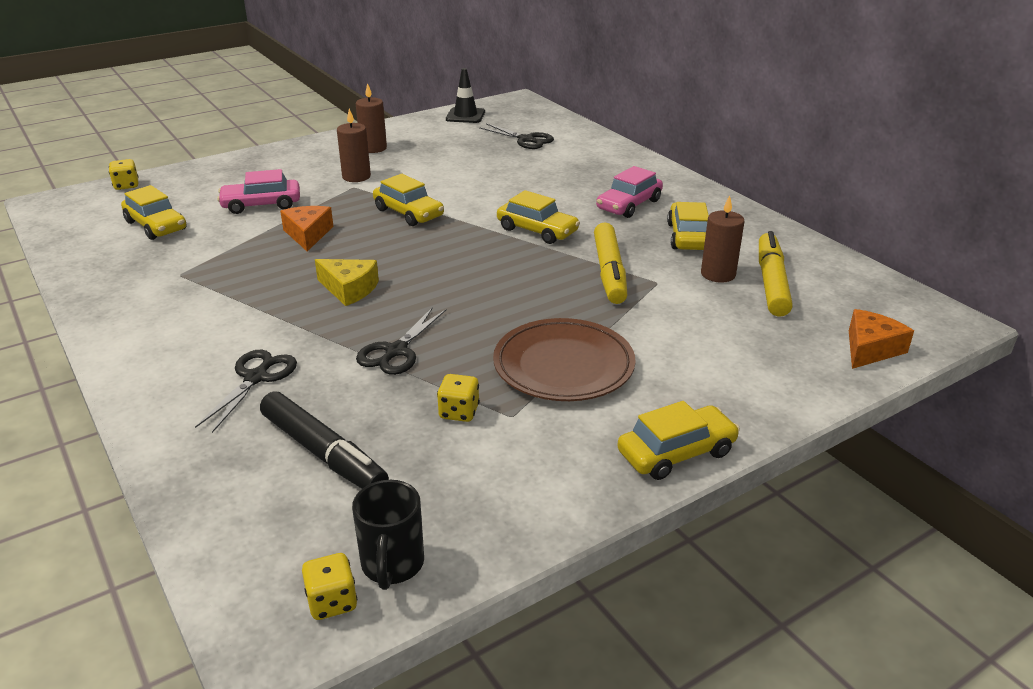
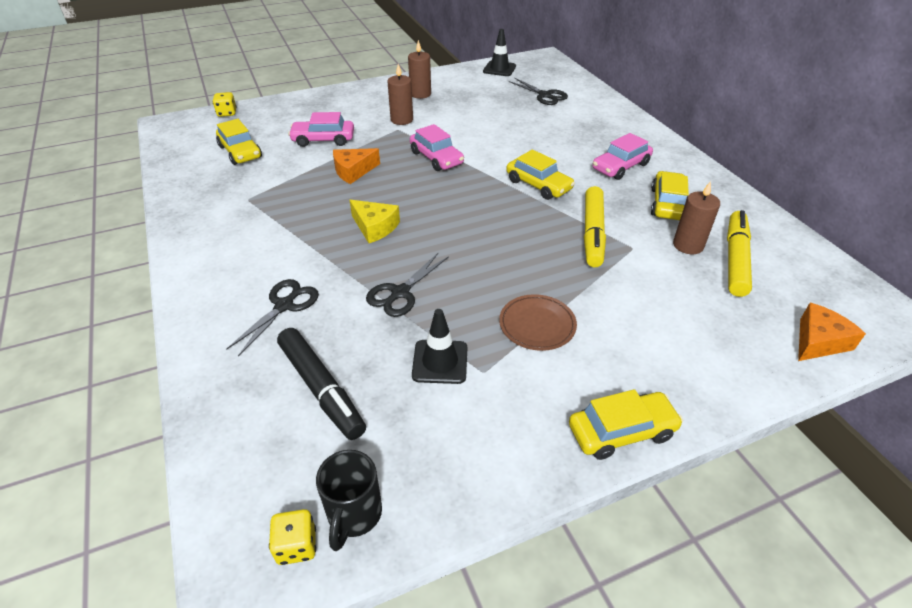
camera: 10 degrees right, 10 degrees up
(308, 234) = (353, 171): orange cheese -> orange cheese turned 120 degrees counterclockwise
(408, 213) = (436, 158): yellow car -> pink car
(459, 412) = (440, 362): yellow dice -> black traffic cone
(563, 366) = (537, 325): brown plate -> brown plate, size x0.63

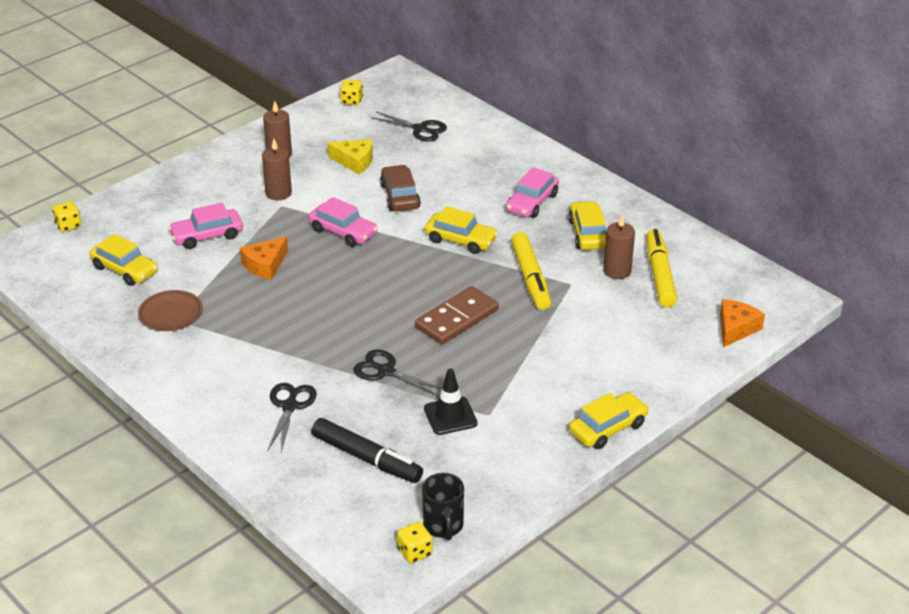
camera: 20 degrees left, 5 degrees down
(375, 227) = (325, 318): yellow cheese -> yellow cheese (355, 162)
(400, 293) = (386, 371): black scissors -> black scissors turned 105 degrees clockwise
(499, 69) = (351, 101): black traffic cone -> yellow dice
(500, 256) = (457, 319): none -> brown domino
(501, 140) = (400, 196): none -> brown car
(537, 325) = (515, 369): brown plate -> brown plate (171, 314)

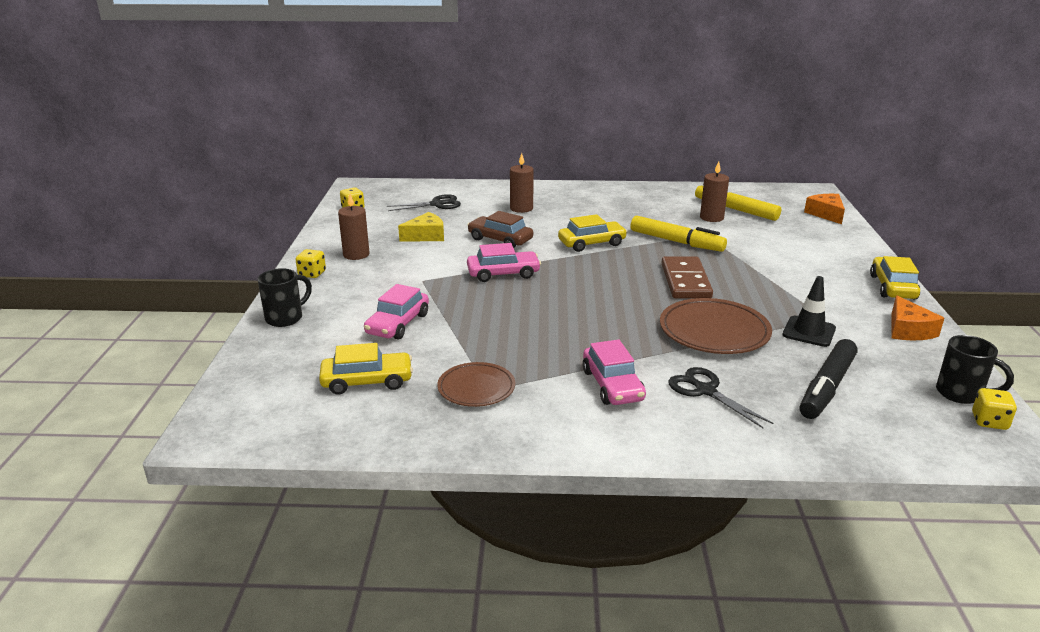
camera: 45 degrees left, 10 degrees down
(68, 225) = (240, 379): yellow dice -> yellow dice (312, 274)
(155, 190) = (285, 318): none -> black mug
(265, 265) = (487, 318): orange cheese -> orange cheese (908, 330)
(278, 193) = (404, 275): brown candle -> brown candle (521, 208)
(367, 458) = (827, 387): black marker -> black marker turned 135 degrees clockwise
(386, 371) = (714, 331): black scissors -> brown plate
(532, 202) = (591, 209): pink car -> pink car (612, 385)
(588, 234) = (656, 209): yellow car -> none

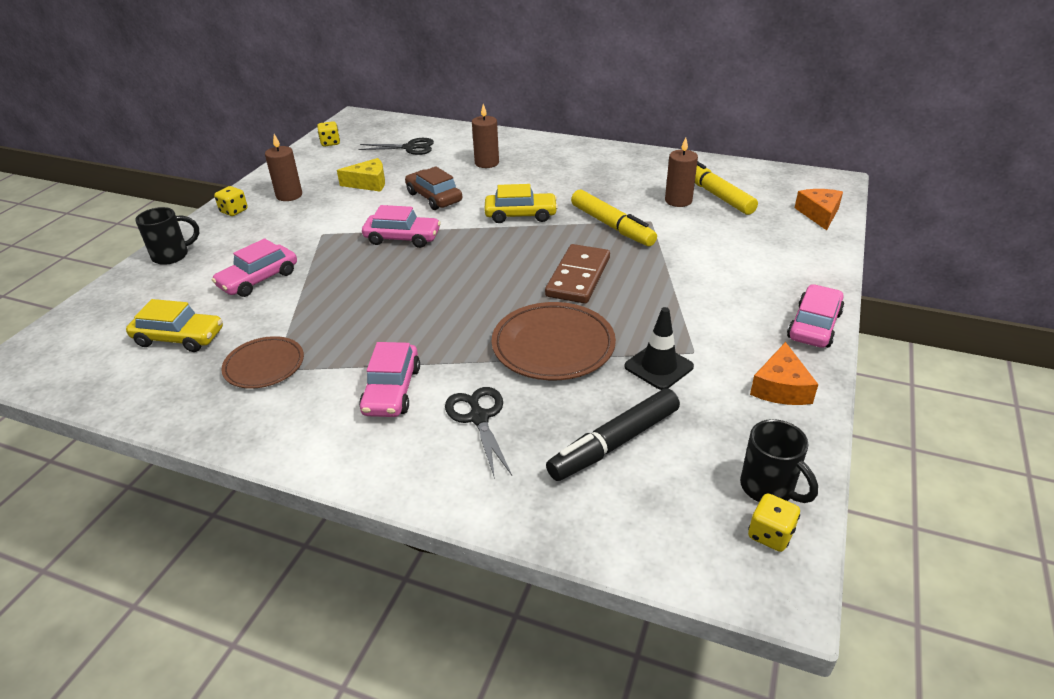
camera: 20 degrees right, 10 degrees up
(892, 287) = (814, 326): yellow car -> pink car

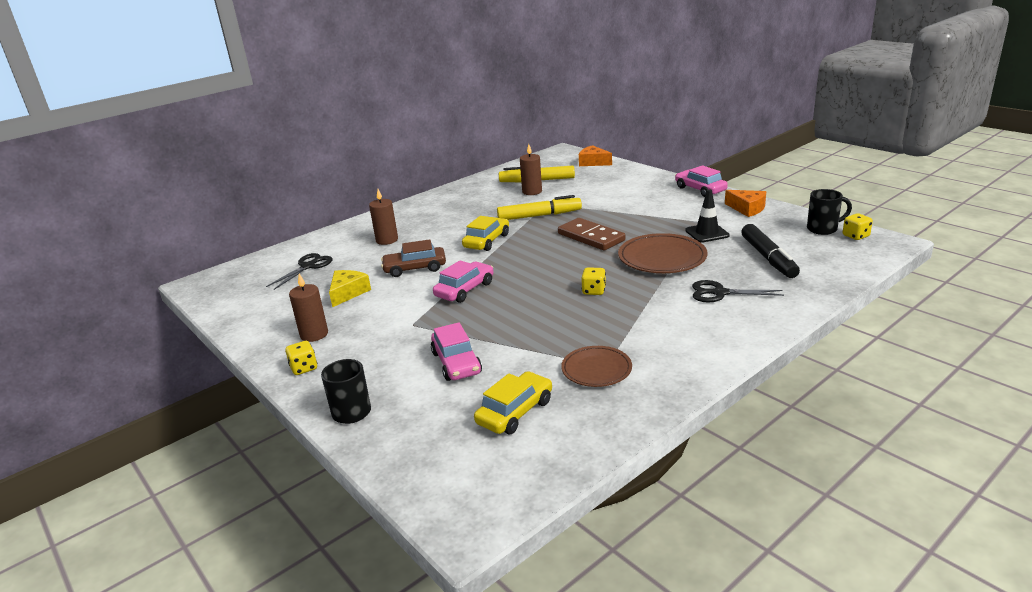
camera: 60 degrees left, 10 degrees down
(330, 143) = (233, 303): yellow dice -> yellow dice (594, 291)
(392, 390) = (669, 319): pink car -> none

